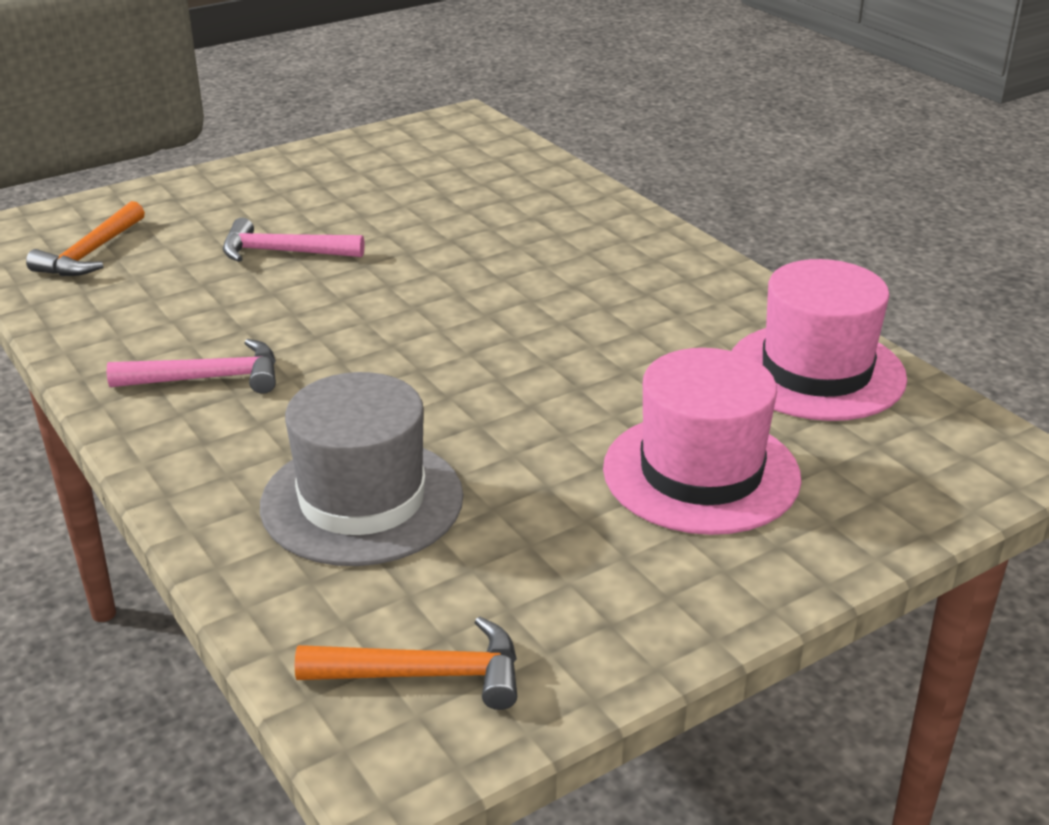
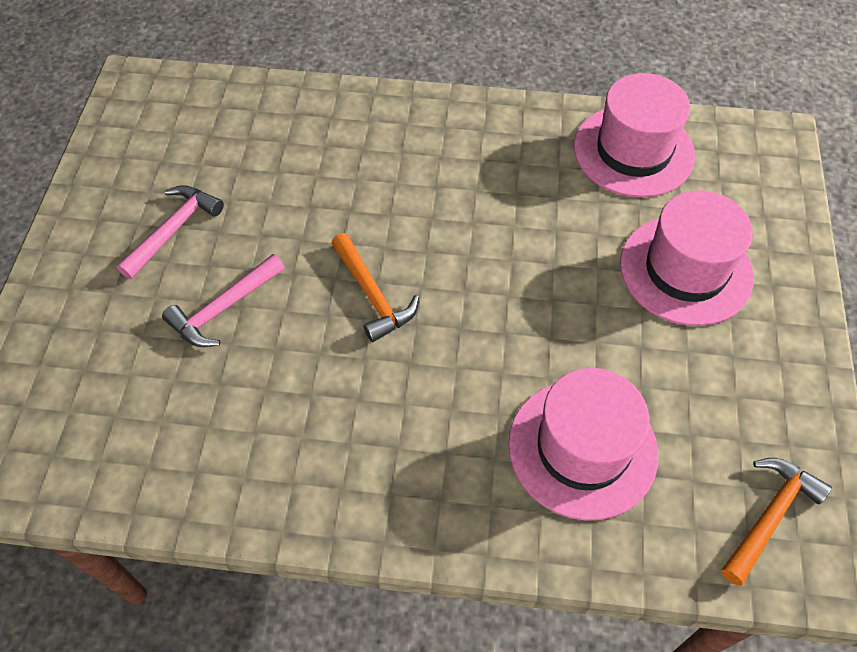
camera: 50 degrees left, 25 degrees up
(91, 253) = (88, 430): orange hammer -> orange hammer (372, 295)
(207, 378) = (360, 453): pink hammer -> pink hammer (173, 230)
(362, 501) = (582, 448): grey hat -> pink hat

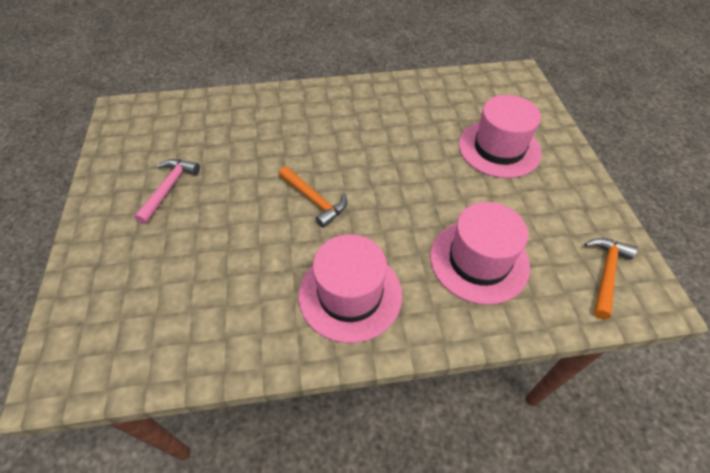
camera: 15 degrees left, 5 degrees down
(224, 308) = (216, 228): pink hammer -> none
(633, 151) = (444, 93): pink hat -> pink hat (350, 294)

